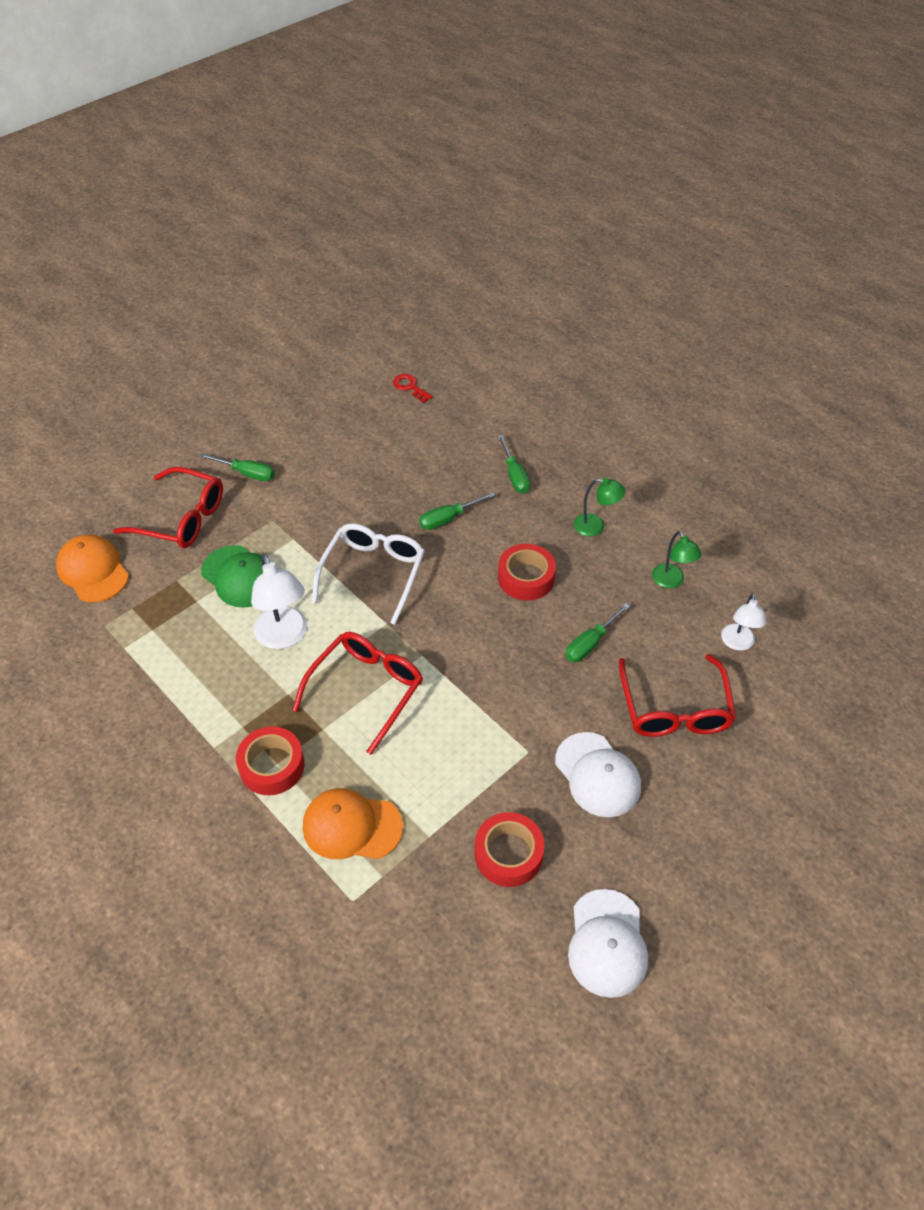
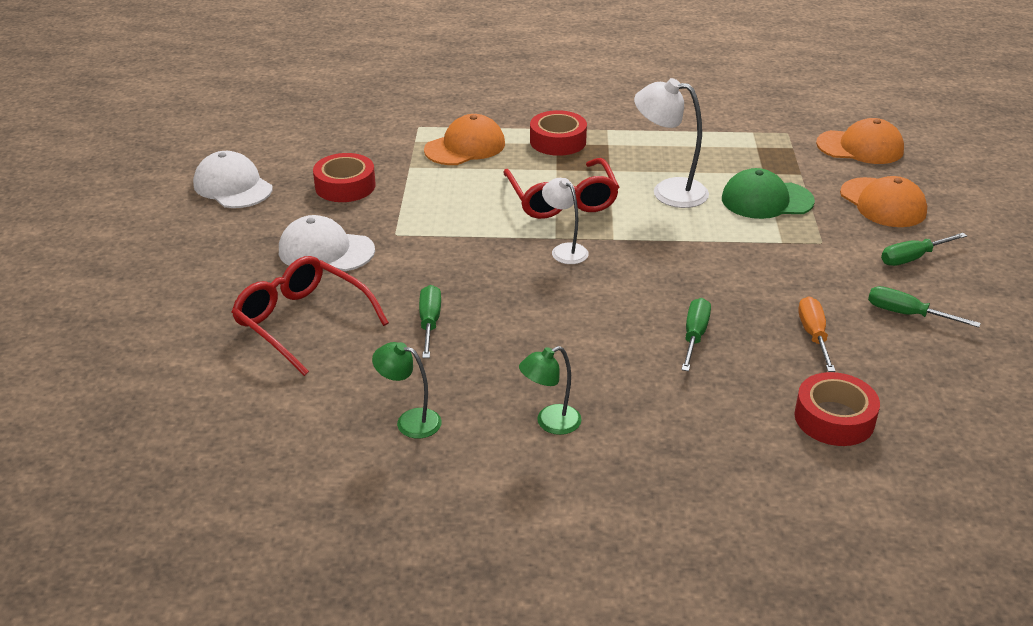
camera: 135 degrees right, 15 degrees down
(181, 518) = (883, 203): red glasses -> orange cap
(373, 574) = (679, 259): white glasses -> none
(387, 473) = (813, 335): none -> orange screwdriver
(410, 387) = (966, 435): red key -> none
(515, 475) = (702, 418): green screwdriver -> green screwdriver (906, 314)
(526, 578) = (553, 335): red tape -> red tape (834, 418)
(737, 643) = (286, 406): white lamp -> white lamp (564, 250)

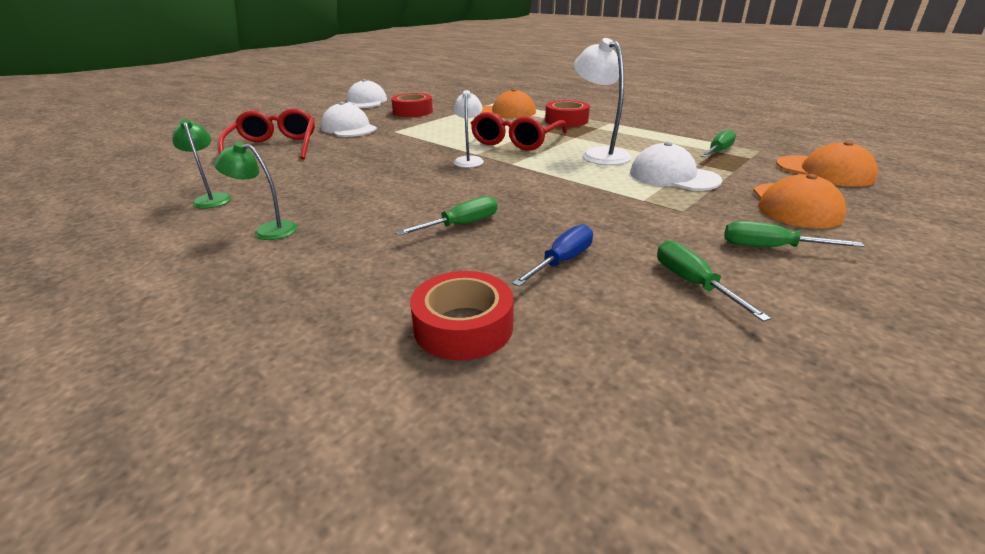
camera: 40 degrees right, 5 degrees down
(429, 323) = (325, 165): green screwdriver -> green screwdriver (718, 151)
(766, 200) = (673, 176): green cap -> white cap
(813, 335) = (562, 261): orange screwdriver -> blue screwdriver

